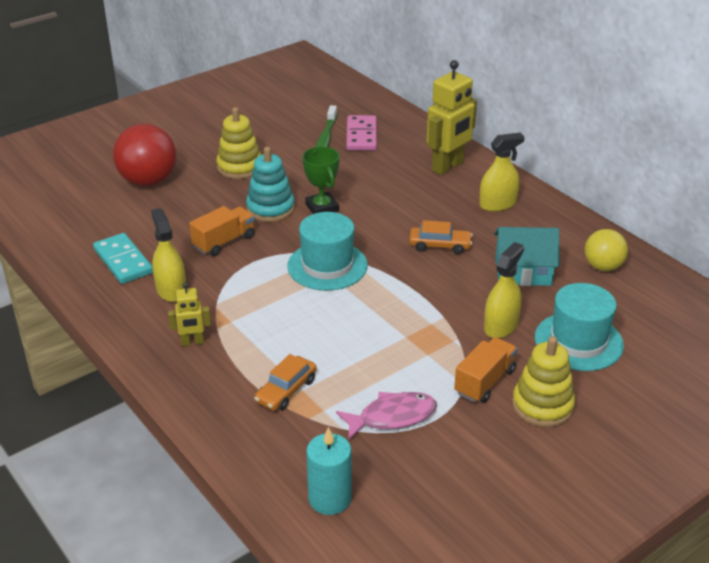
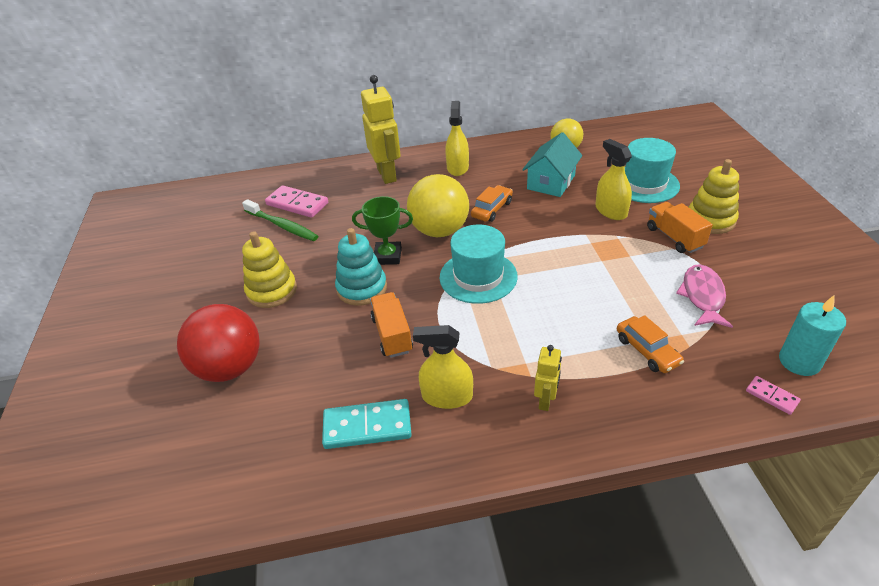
camera: 60 degrees left, 5 degrees up
(268, 482) = (772, 396): none -> pink domino
(380, 224) = (439, 231): none -> yellow ball

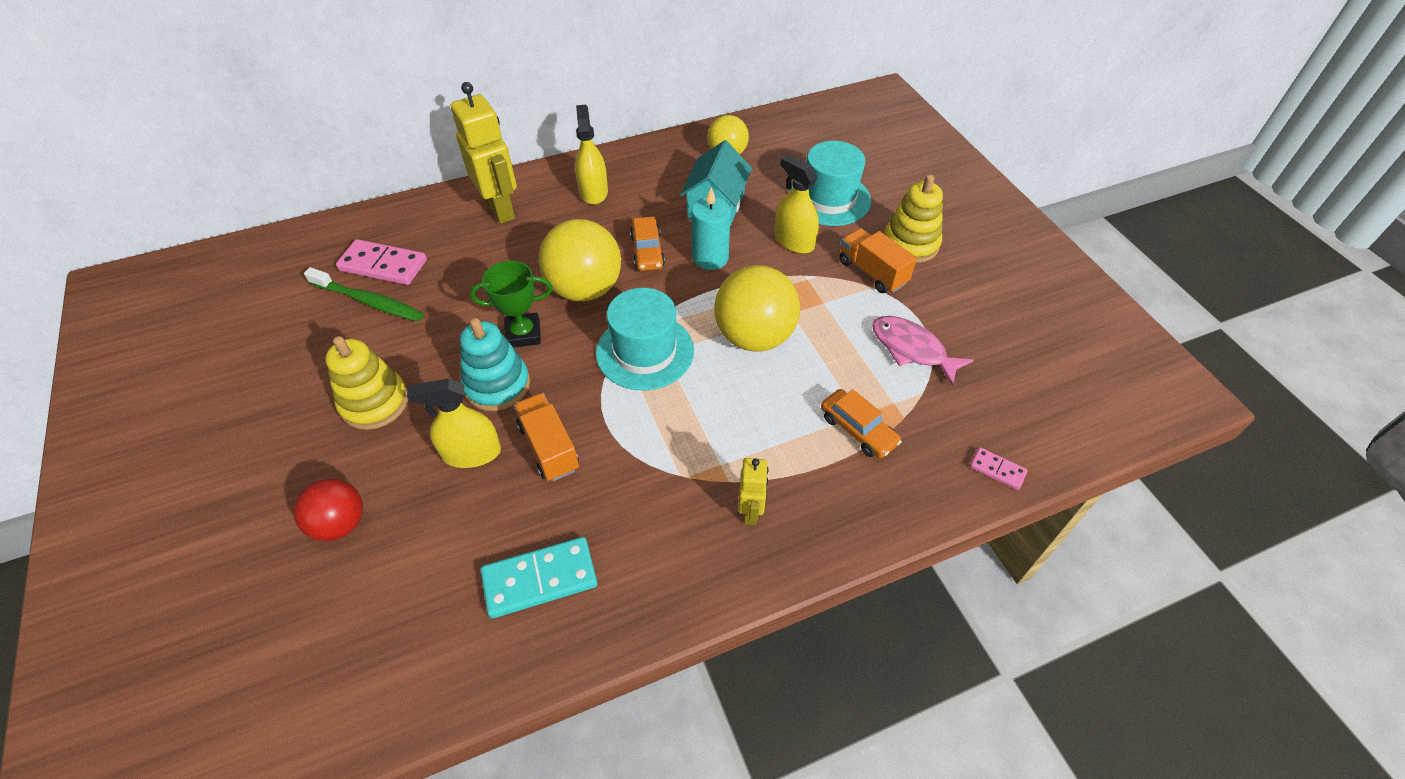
camera: 15 degrees left, 10 degrees up
(230, 368) = (340, 523): red ball -> red ball, size x0.61
(447, 396) = (632, 523): yellow spray bottle -> yellow spray bottle (471, 453)
(492, 209) = (647, 251): orange car -> orange car turned 150 degrees clockwise
(568, 274) = (754, 336): none -> yellow ball
(702, 296) = (911, 349): pink fish -> pink fish turned 45 degrees counterclockwise
(799, 361) = (1022, 422): turquoise candle -> turquoise candle (710, 258)

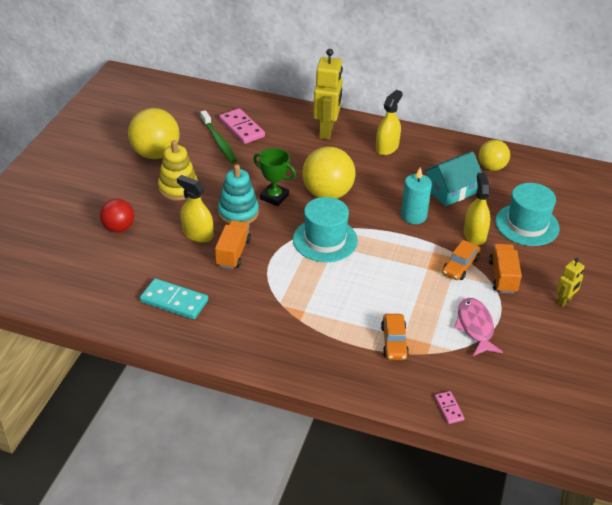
camera: 40 degrees right, 10 degrees down
(647, 251) = (382, 193): orange car -> orange car (460, 266)
(750, 512) = (295, 339): yellow robot -> yellow robot (564, 301)
(754, 336) = (391, 267): yellow ball -> yellow ball (156, 154)
(910, 244) = (548, 276): yellow stacking toy -> none

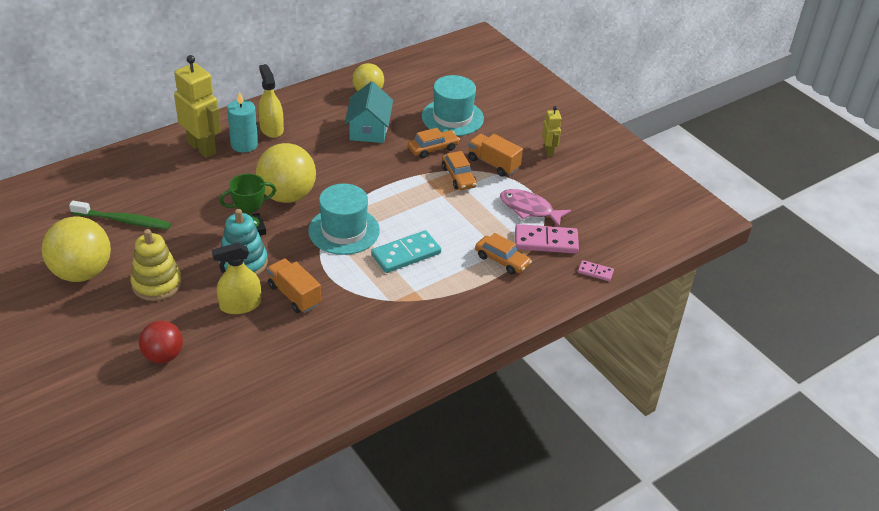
camera: 55 degrees left, 0 degrees up
(174, 301) = (313, 367): turquoise domino -> turquoise domino (406, 254)
(241, 128) = (124, 195): pink domino -> pink domino (546, 242)
(413, 216) = (374, 166): turquoise candle -> turquoise candle (244, 144)
(474, 234) = (433, 149): yellow spray bottle -> orange car

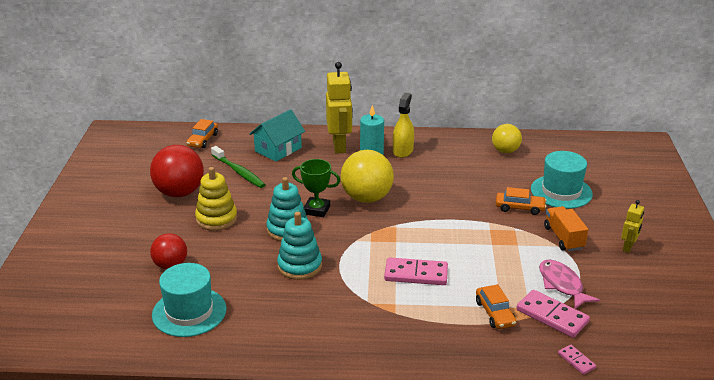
camera: 40 degrees right, 10 degrees down
(82, 272) = (179, 193): yellow ball -> red ball
(240, 305) = (255, 256): yellow spray bottle -> none
(294, 295) = (299, 266): orange truck -> turquoise stacking toy
(344, 230) = (384, 238): turquoise hat -> turquoise hat (189, 312)
(369, 129) = (479, 176): turquoise house -> turquoise house (278, 149)
(406, 254) = (416, 274): turquoise domino -> pink domino
(458, 177) = (521, 236): orange car -> orange car (203, 140)

